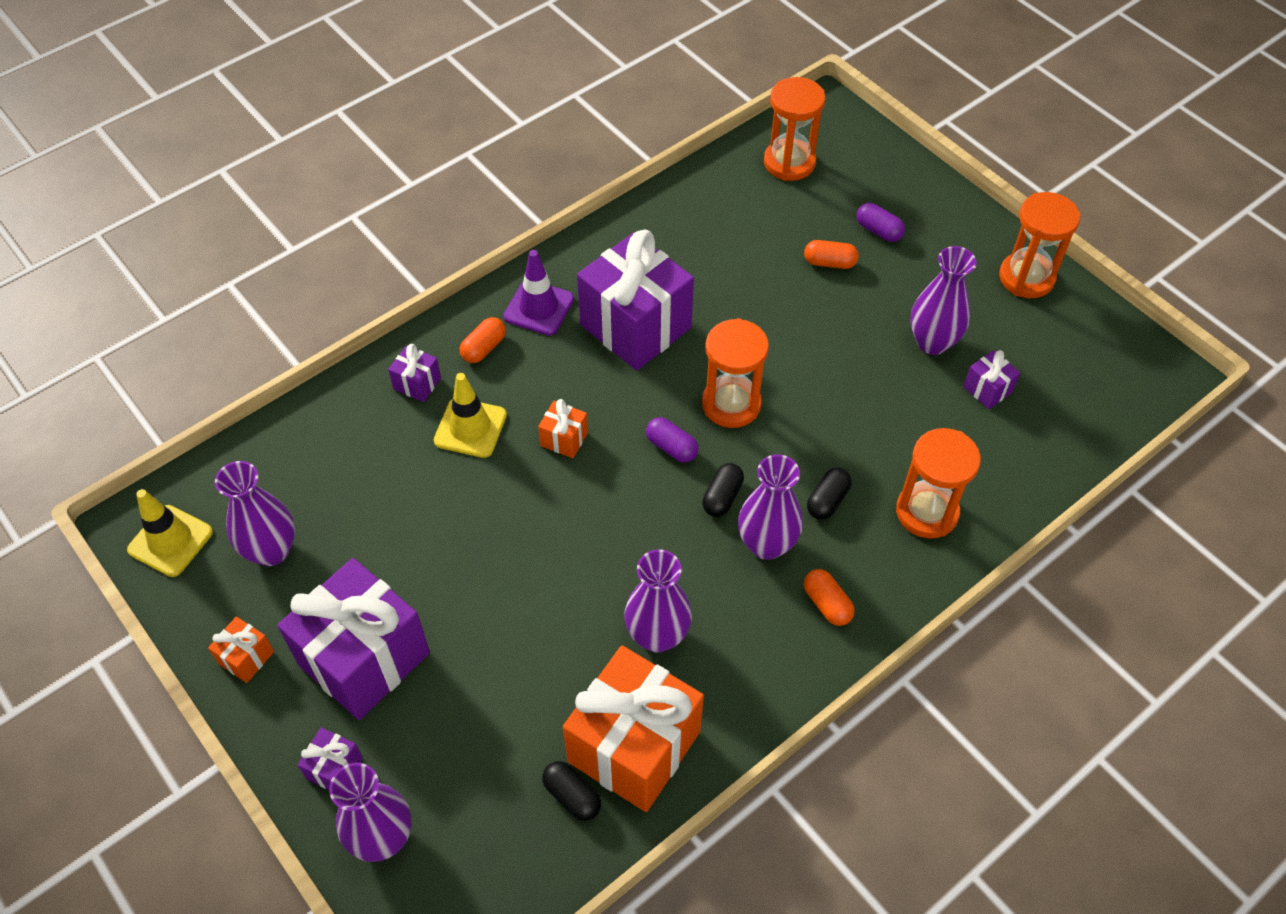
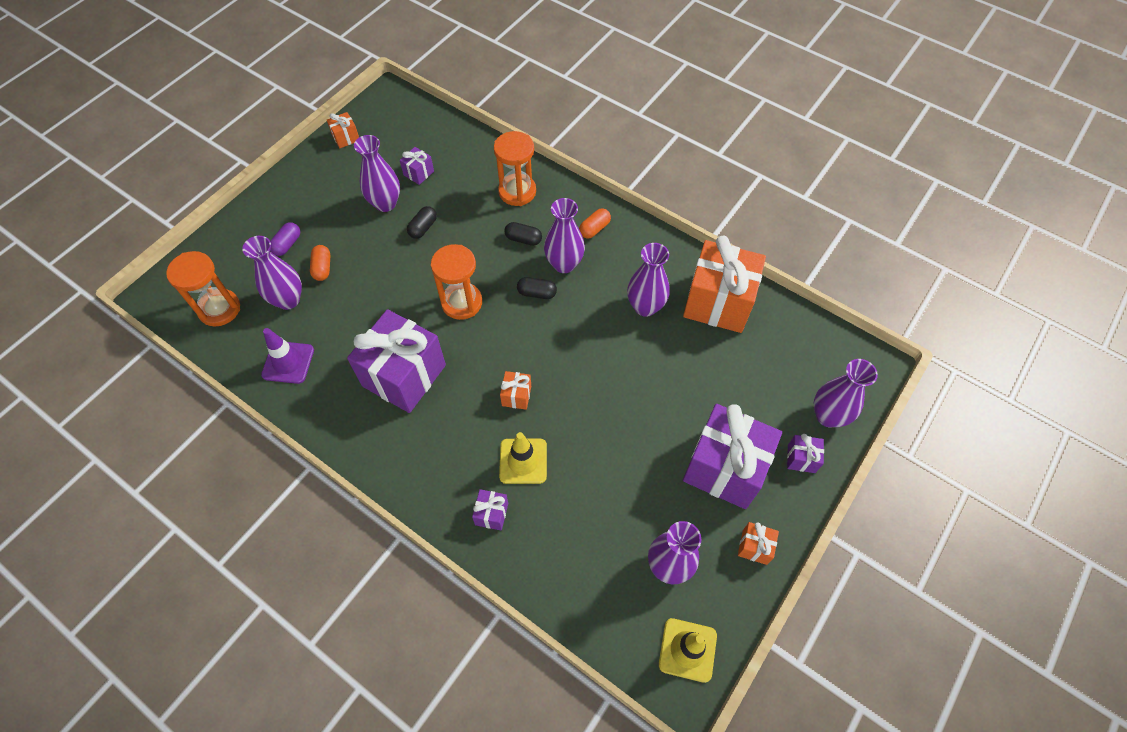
camera: 105 degrees left, 5 degrees up
(484, 348) = (446, 475): orange capsule -> none
(539, 308) = (398, 447): purple traffic cone -> purple traffic cone (288, 362)
(572, 796) = (759, 325): black capsule -> black capsule (423, 228)
(671, 447) = (506, 329): purple capsule -> none
(786, 225) = (288, 300): none -> purple vase
(1026, 278) = (321, 162): orange hourglass -> none
(1075, 310) = (346, 138): none -> orange gift

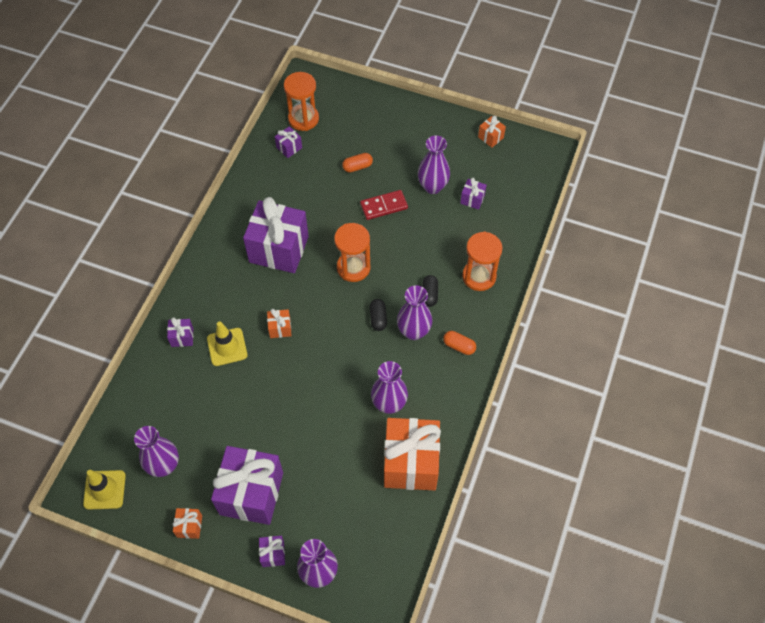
camera: 75 degrees right, 0 degrees up
(256, 334) = (289, 148): none -> purple gift
(287, 244) = (372, 137): purple capsule -> none
(288, 300) = (323, 156): purple vase -> none
(288, 362) = (271, 175): purple traffic cone -> none
(390, 254) = (384, 206): none -> red domino
(423, 228) = (417, 220): black capsule -> none

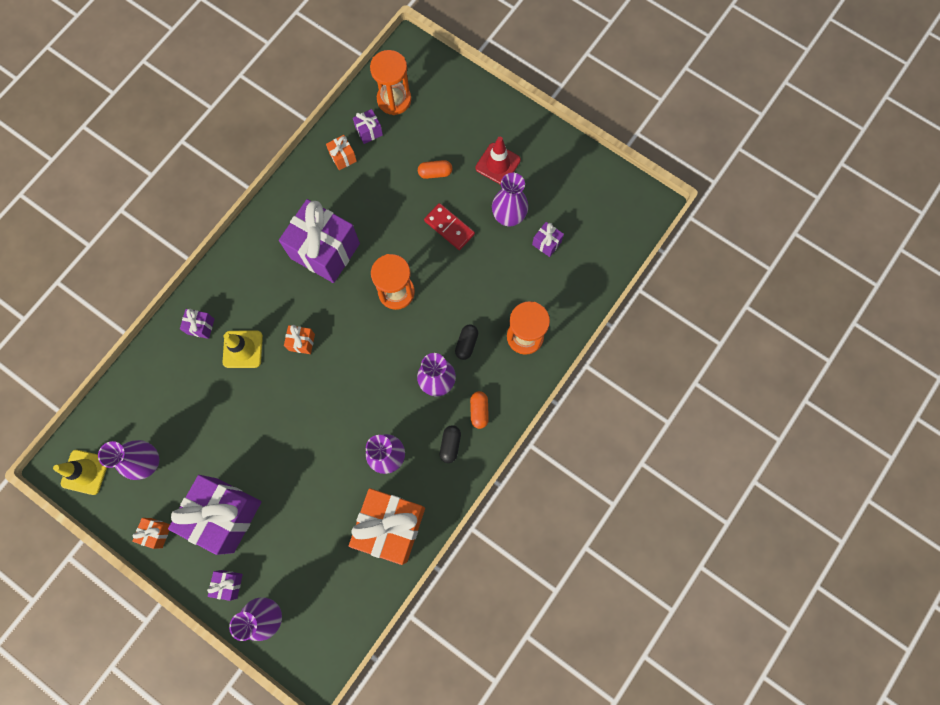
camera: 15 degrees right, 15 degrees up
(378, 318) = (405, 357): black capsule -> black capsule (450, 445)
(384, 206) = (449, 227): red domino -> red domino turned 45 degrees clockwise
(409, 148) = (498, 164): none -> red traffic cone
(459, 346) = (479, 411): orange capsule -> orange capsule turned 45 degrees clockwise
(490, 137) = (590, 172): orange gift -> orange gift (343, 157)

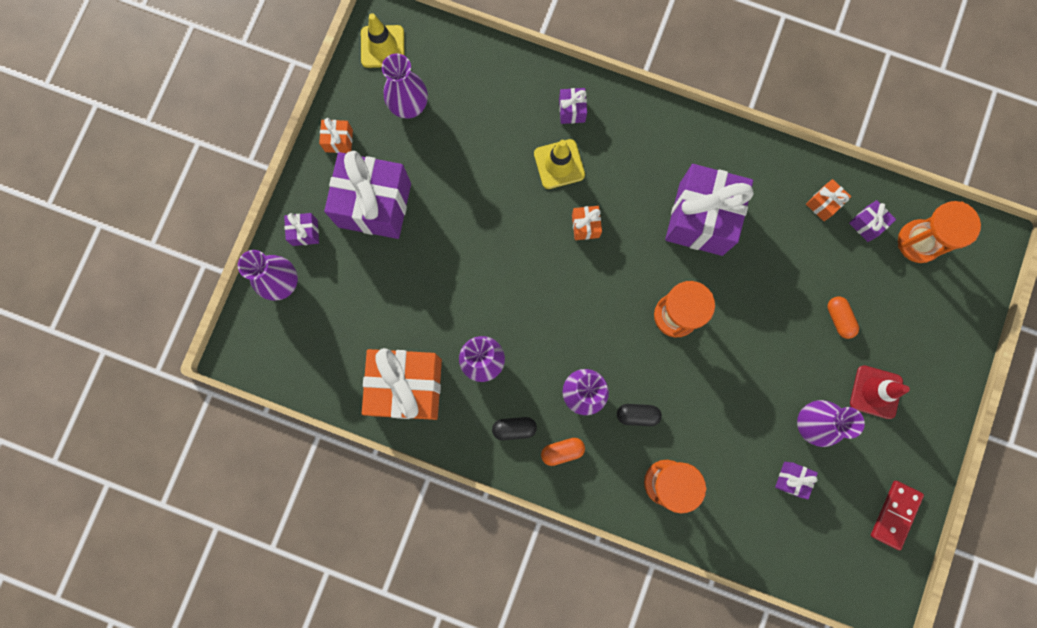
camera: 75 degrees right, 5 degrees up
(449, 227) = (774, 355): red domino -> red domino (895, 514)

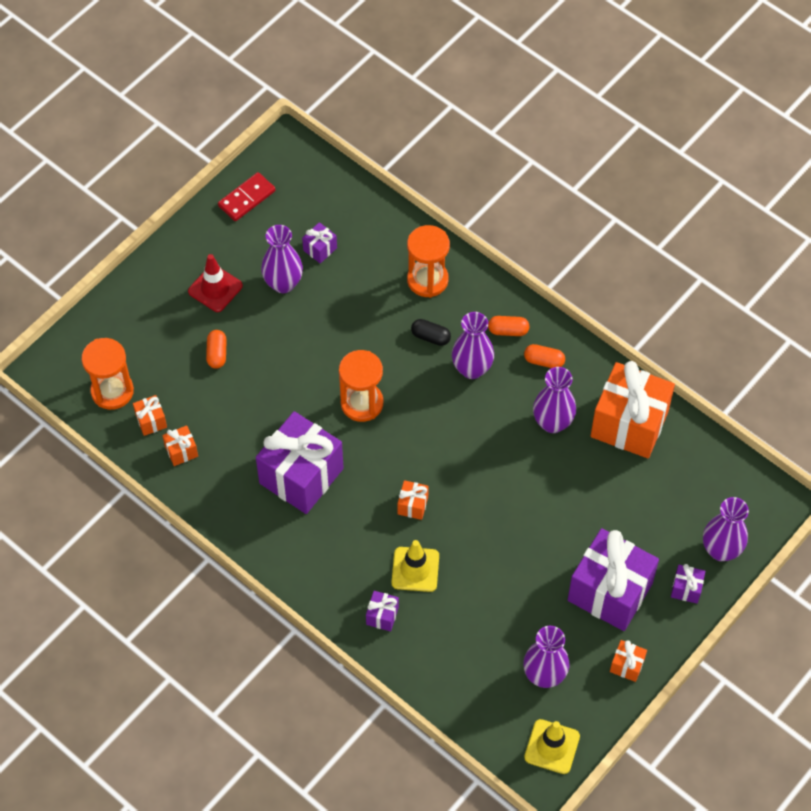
camera: 160 degrees left, 20 degrees down
(514, 428) = (544, 361): black capsule -> orange capsule
(866, 224) = (151, 421): purple gift -> orange gift

